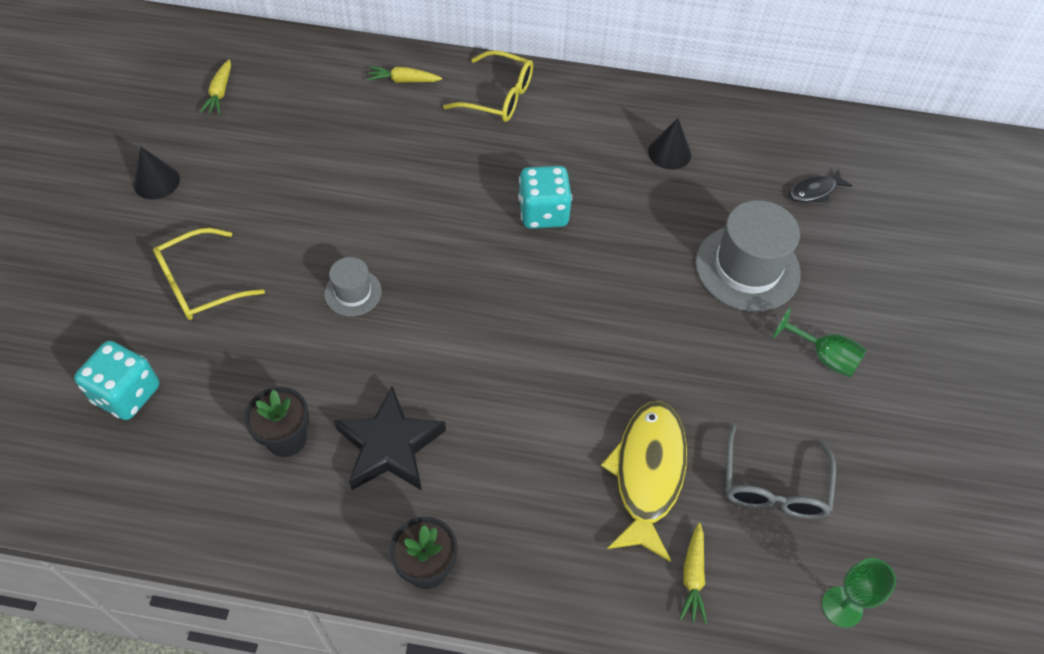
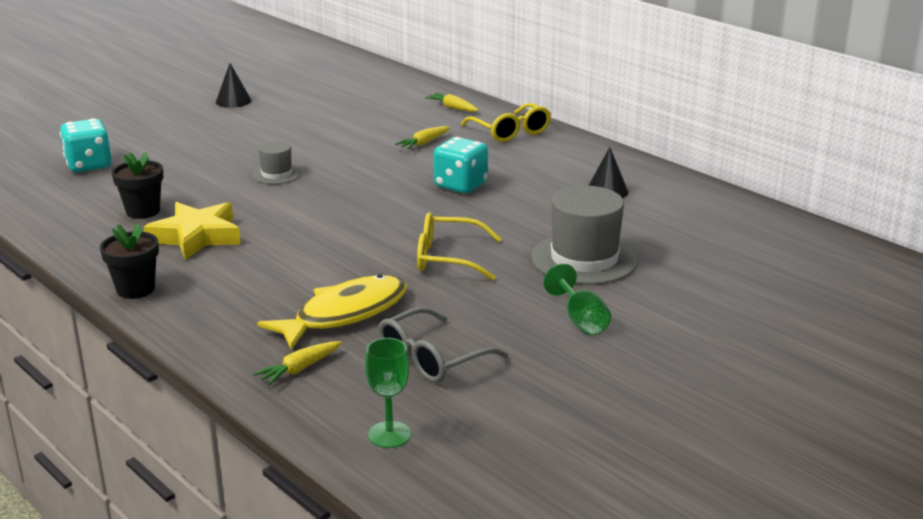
camera: 40 degrees right, 30 degrees down
(201, 284) = (194, 142): yellow glasses -> yellow glasses (449, 258)
(220, 93) = (325, 81): yellow carrot -> yellow carrot (423, 143)
(389, 446) = (196, 236): black star -> yellow star
(815, 191) = (709, 245): black fish -> none

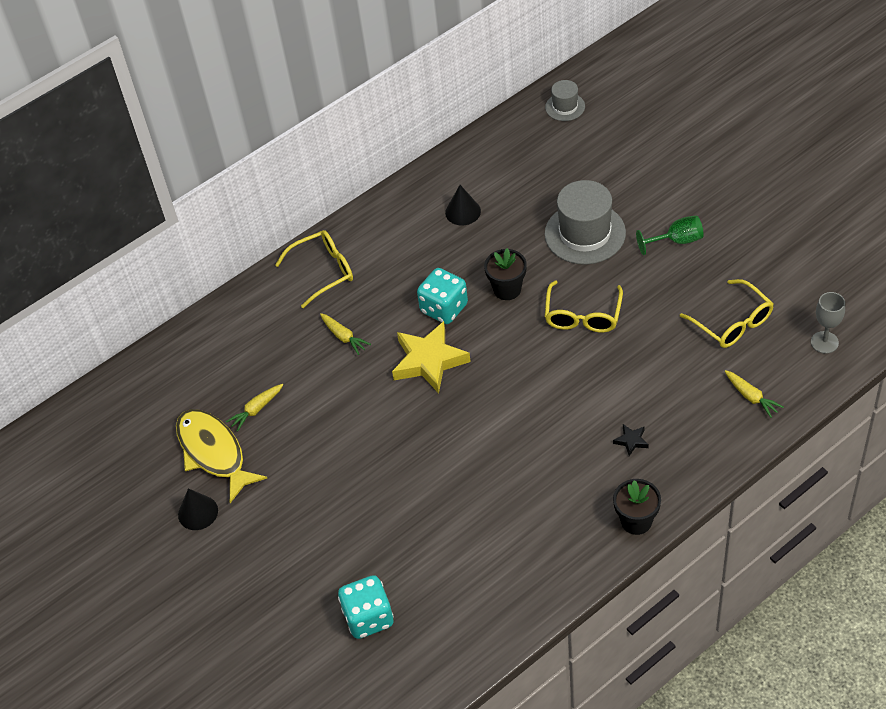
camera: 80 degrees left, 25 degrees up
(143, 211) = (484, 545): black flower pot -> black flower pot (507, 289)
(196, 236) = (539, 493): yellow star -> yellow star (429, 361)
(251, 287) = (631, 441): none -> black star
(276, 174) = (407, 448): grey hat -> grey hat (565, 107)
(344, 314) = (673, 376): yellow fish -> yellow fish (214, 453)
(389, 434) = (824, 342): green goblet -> grey goblet
(432, 358) = (732, 322): grey glasses -> yellow glasses
(452, 108) = (252, 316): yellow carrot -> yellow carrot (256, 410)

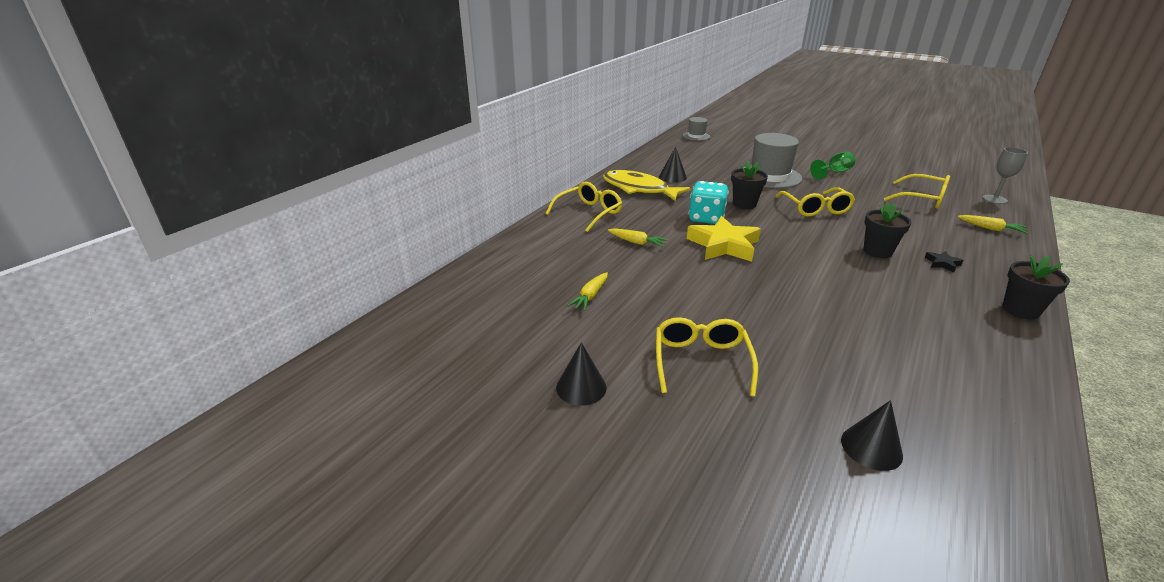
camera: 25 degrees left, 20 degrees down
(214, 453) = (567, 334): yellow fish -> yellow fish (639, 189)
(303, 510) = (701, 362): none -> yellow glasses
(368, 617) = (871, 447): turquoise dice -> black cone
(582, 407) = (877, 251): none -> black flower pot

